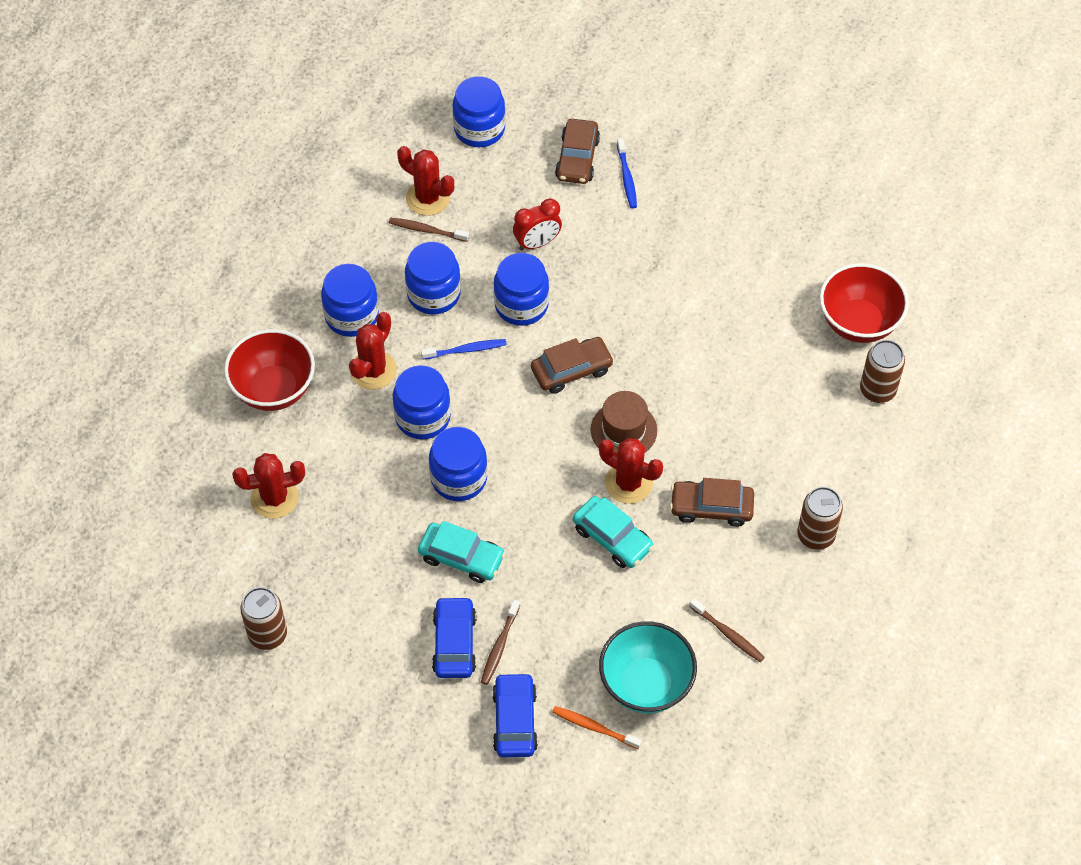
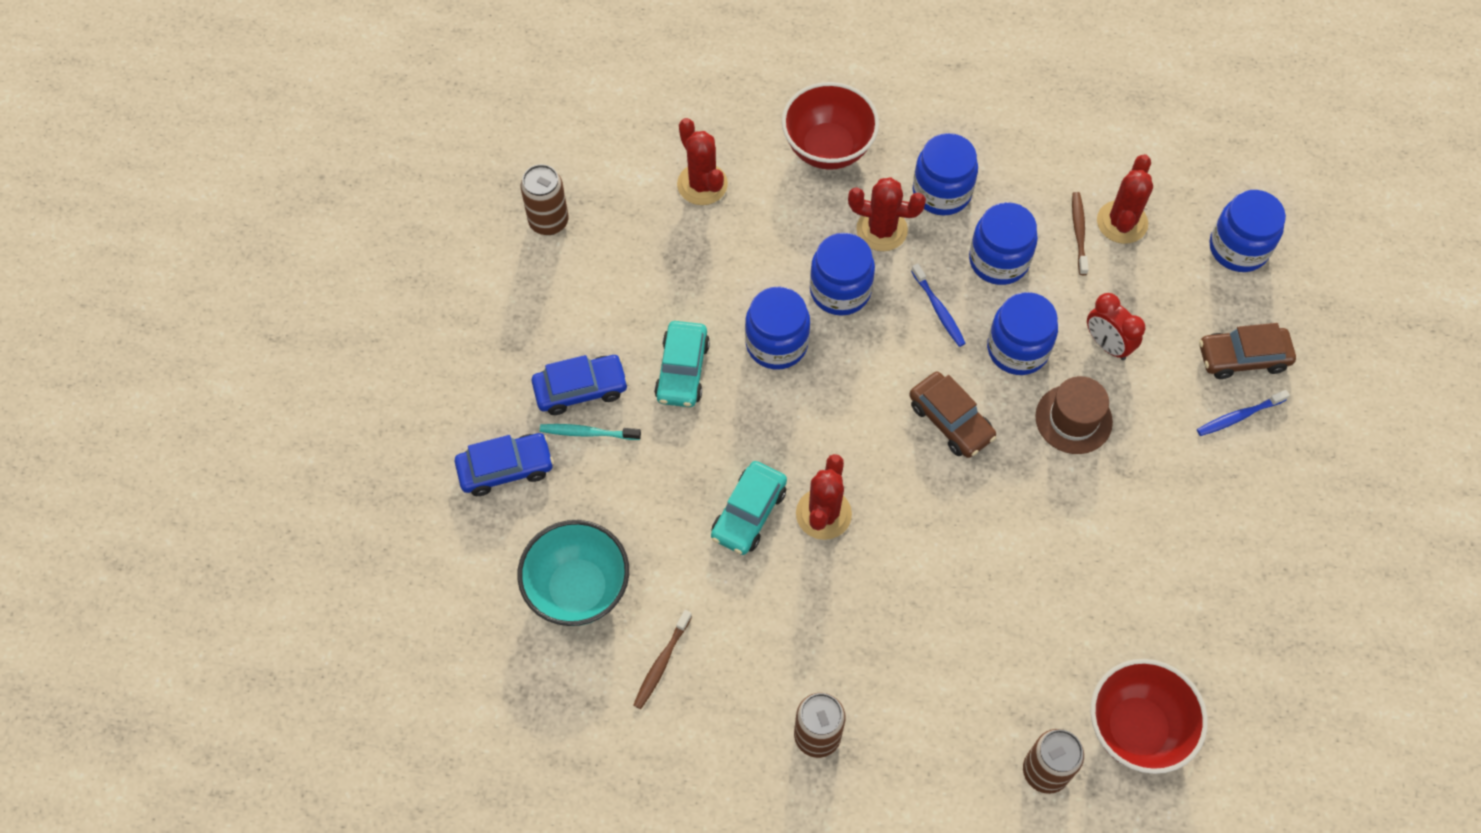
camera: 75 degrees right, 5 degrees up
(499, 646) = (587, 433): brown toothbrush -> turquoise toothbrush
(594, 727) = (515, 548): orange toothbrush -> none
(623, 430) = (890, 493): brown hat -> brown hat (1073, 419)
(711, 507) = (819, 610): brown car -> none

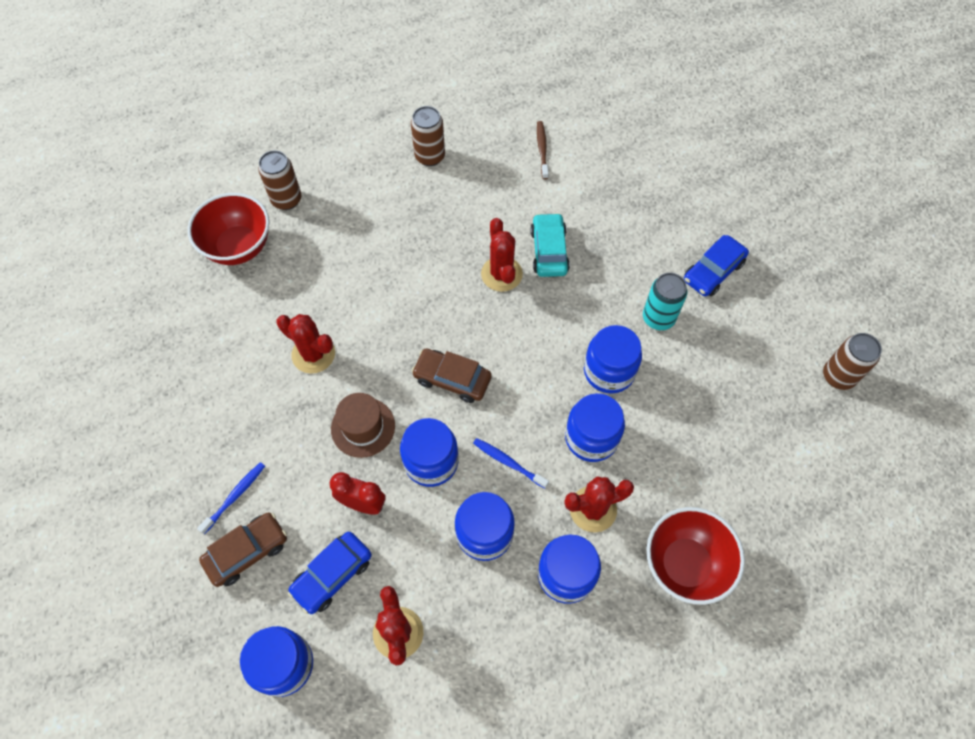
camera: 150 degrees right, 0 degrees up
(506, 469) = (716, 202): blue car -> blue car (332, 575)
(578, 589) = (618, 162): turquoise bowl -> none
(587, 433) = (686, 247): turquoise toothbrush -> none
(682, 370) = (658, 318): turquoise car -> turquoise can
(702, 184) = (757, 471): red cactus -> red cactus (313, 354)
(1079, 232) = (431, 600): brown toothbrush -> none

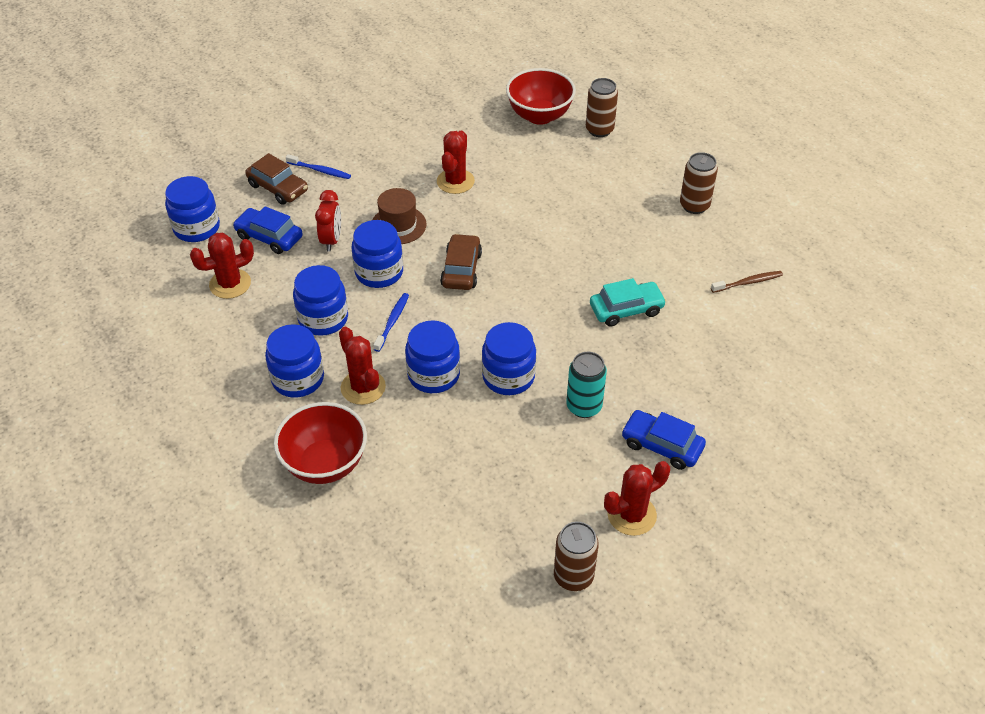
camera: 75 degrees right, 15 degrees down
(501, 274) = (584, 280): red cactus -> red cactus (631, 515)

